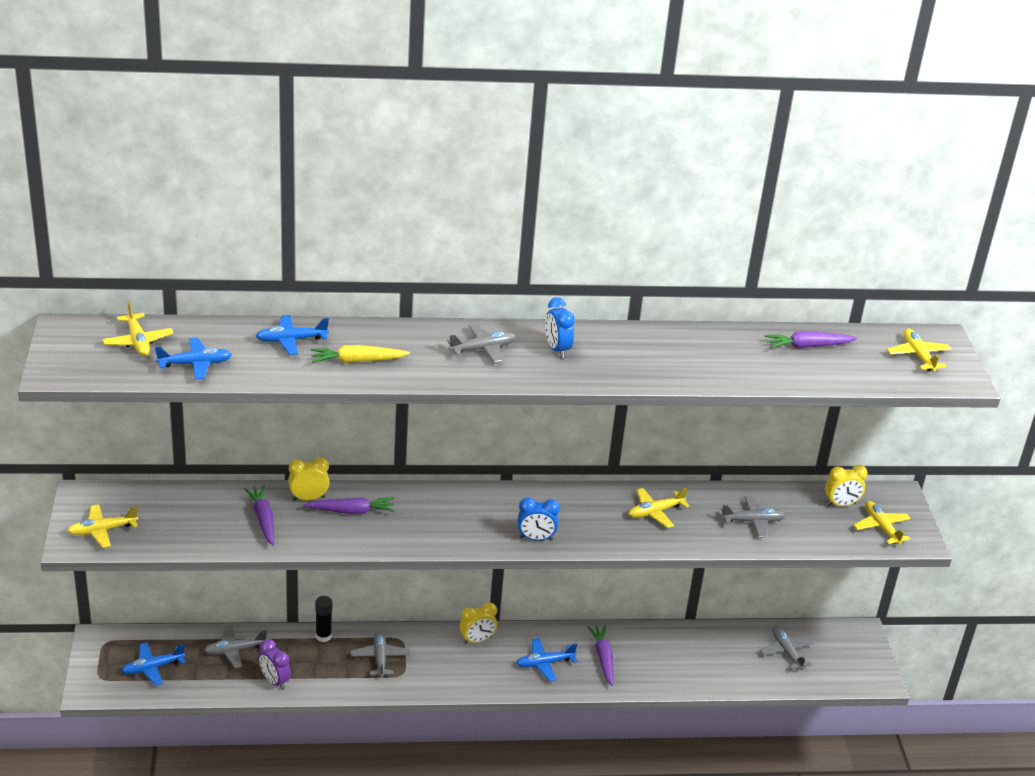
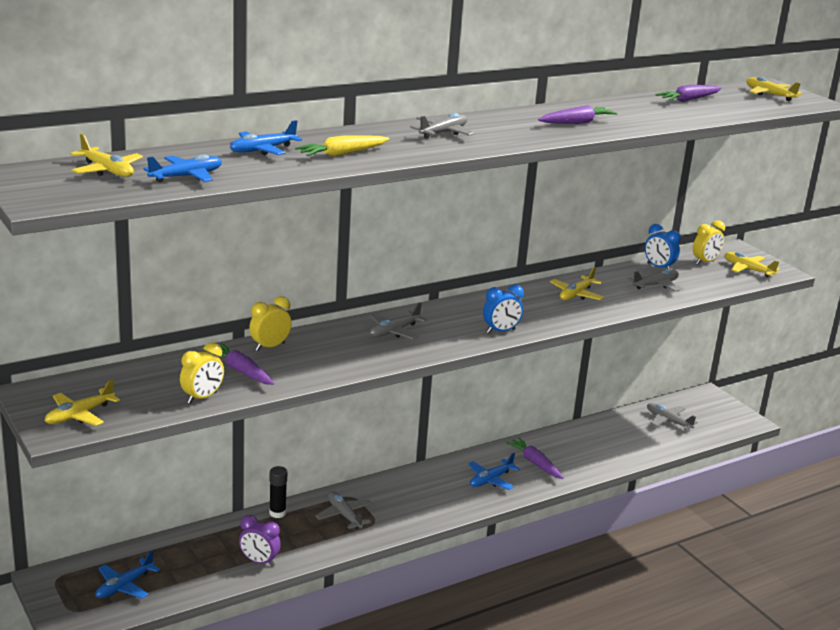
camera: 25 degrees left, 10 degrees down
(234, 650) = (199, 548): grey plane -> grey plane (394, 331)
(351, 511) = (319, 347): purple carrot -> purple carrot (577, 123)
(477, 640) = (419, 478): yellow clock -> yellow clock (202, 397)
(557, 349) = (504, 125): blue clock -> blue clock (659, 267)

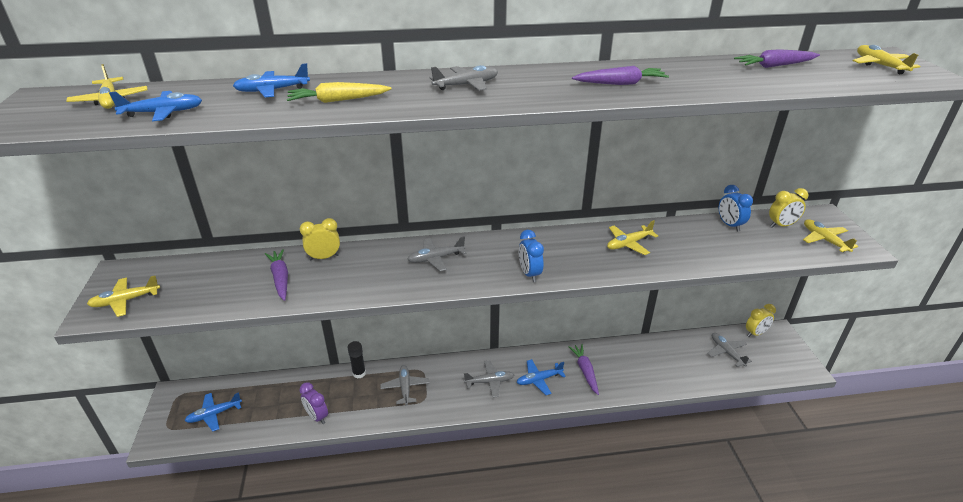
camera: 25 degrees right, 10 degrees up
(202, 397) = (227, 301): yellow clock -> yellow clock (755, 333)
(500, 331) = (529, 274): blue clock -> blue clock turned 75 degrees clockwise
(655, 285) = (714, 244): grey plane -> grey plane (490, 382)

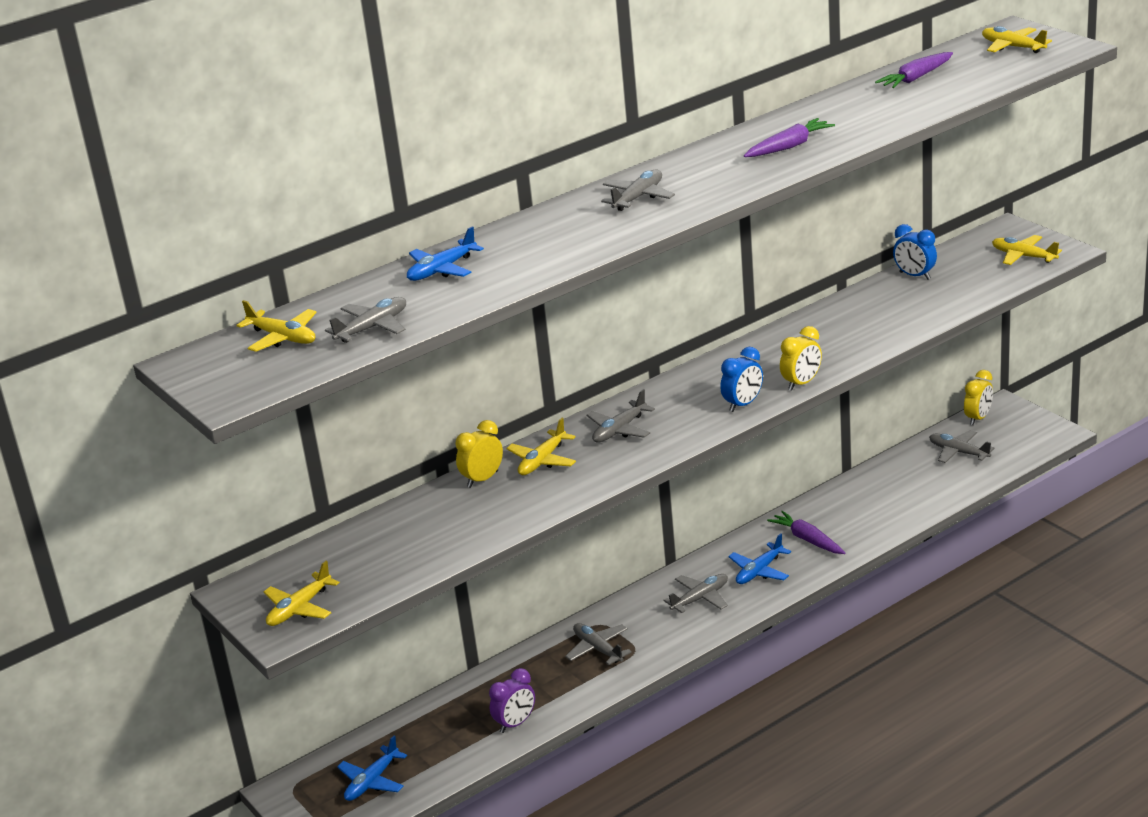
camera: 25 degrees left, 5 degrees down
(163, 113) = (372, 327): blue plane -> grey plane
(280, 278) = (459, 517): purple carrot -> none
(317, 416) = (515, 723): purple clock -> purple clock turned 60 degrees counterclockwise
(338, 100) = (532, 256): yellow carrot -> none
(359, 373) = (520, 661): black glue stick -> none
(529, 274) = (743, 404): blue clock -> blue clock turned 90 degrees counterclockwise
(628, 244) = (822, 335): yellow plane -> yellow plane (542, 461)
(781, 225) = (970, 256): yellow clock -> yellow clock (801, 383)

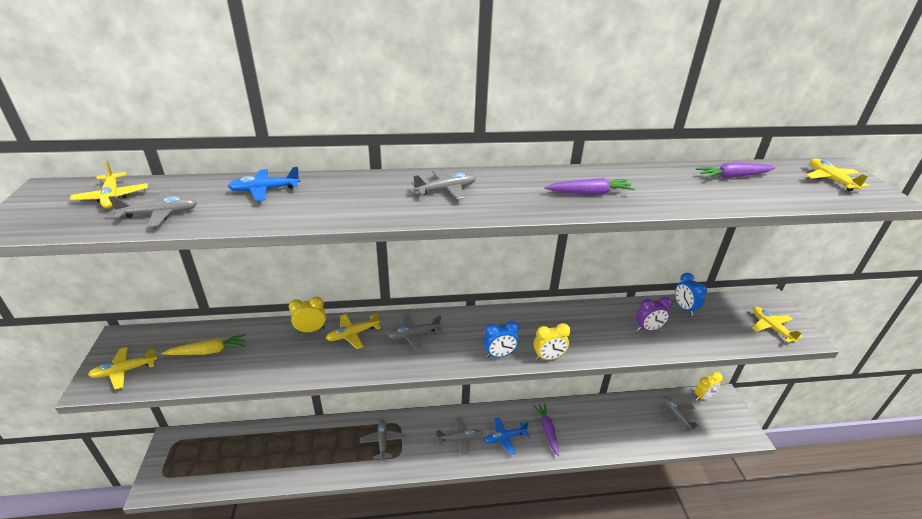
camera: 25 degrees right, 5 degrees up
(372, 781) = (206, 463): blue plane -> none
(379, 550) = (208, 351): none -> yellow carrot
(515, 723) = (300, 468): purple clock -> purple clock (648, 329)

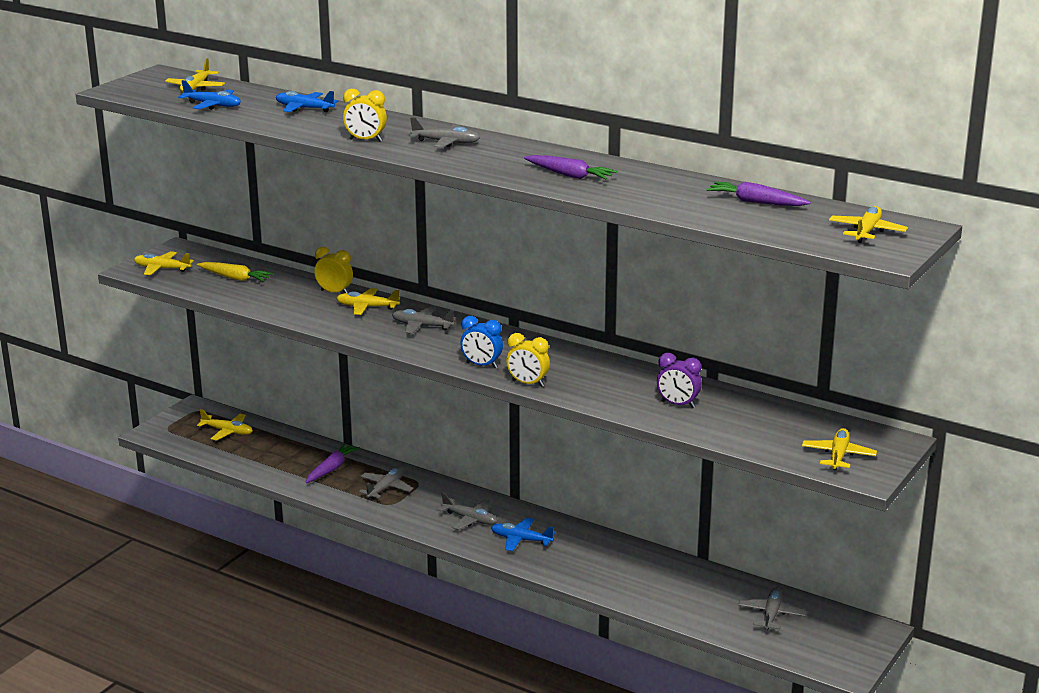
camera: 40 degrees right, 10 degrees down
(160, 214) = (213, 105): grey plane -> blue plane
(218, 451) = (228, 431): none -> yellow plane
(547, 430) = (579, 555): purple carrot -> purple carrot (331, 469)
(684, 308) = (758, 407): blue clock -> none
(703, 397) = (842, 618): yellow clock -> yellow clock (365, 140)

